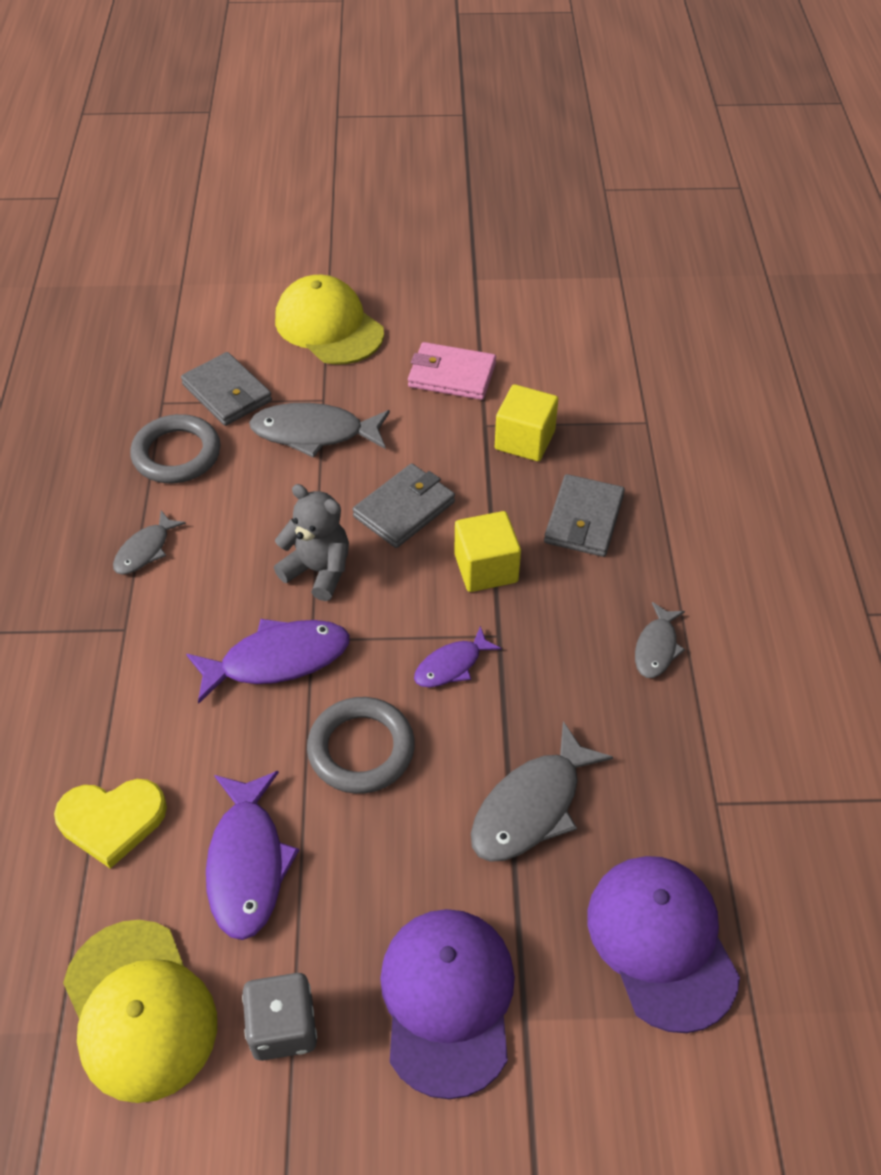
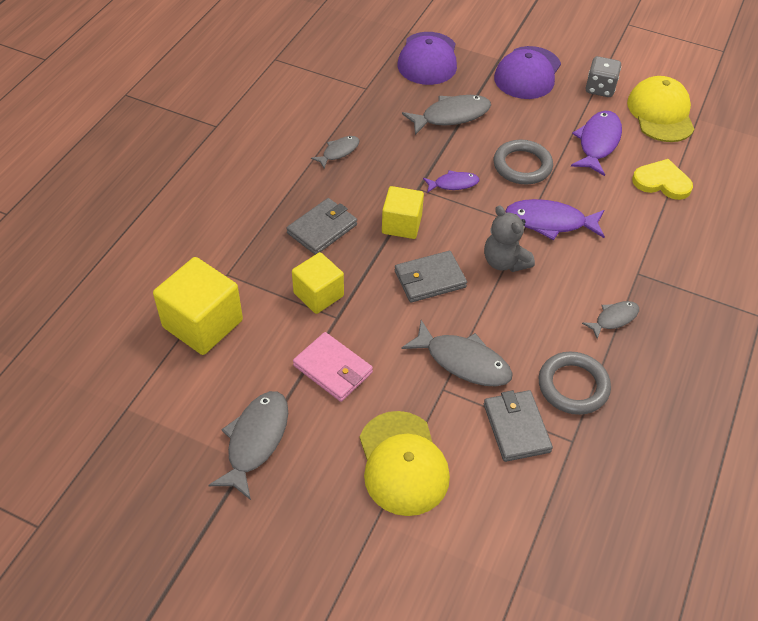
camera: 155 degrees left, 0 degrees up
(480, 295) = (255, 440): none -> grey fish
(622, 365) = (203, 323): none -> yellow cube

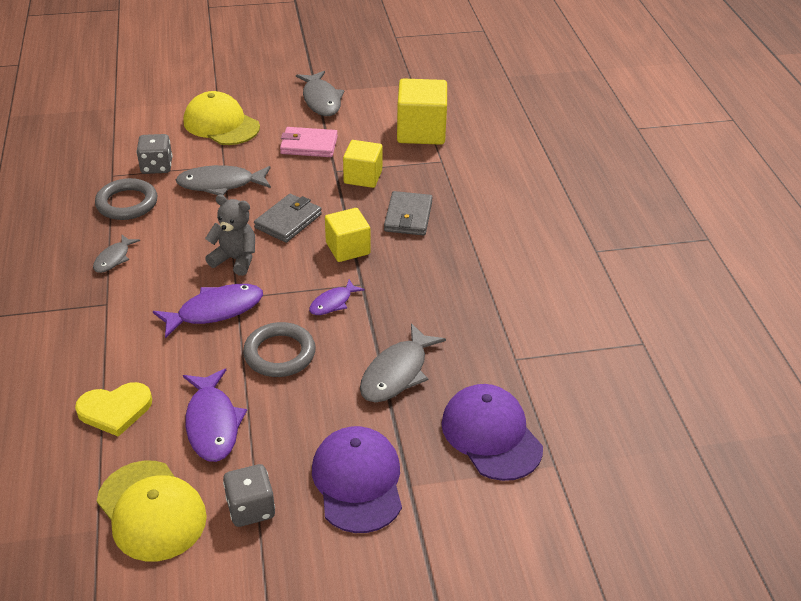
camera: 145 degrees right, 10 degrees down
(338, 152) = (465, 281): grey fish -> none
(516, 427) = (156, 166): grey wallet -> grey dice

